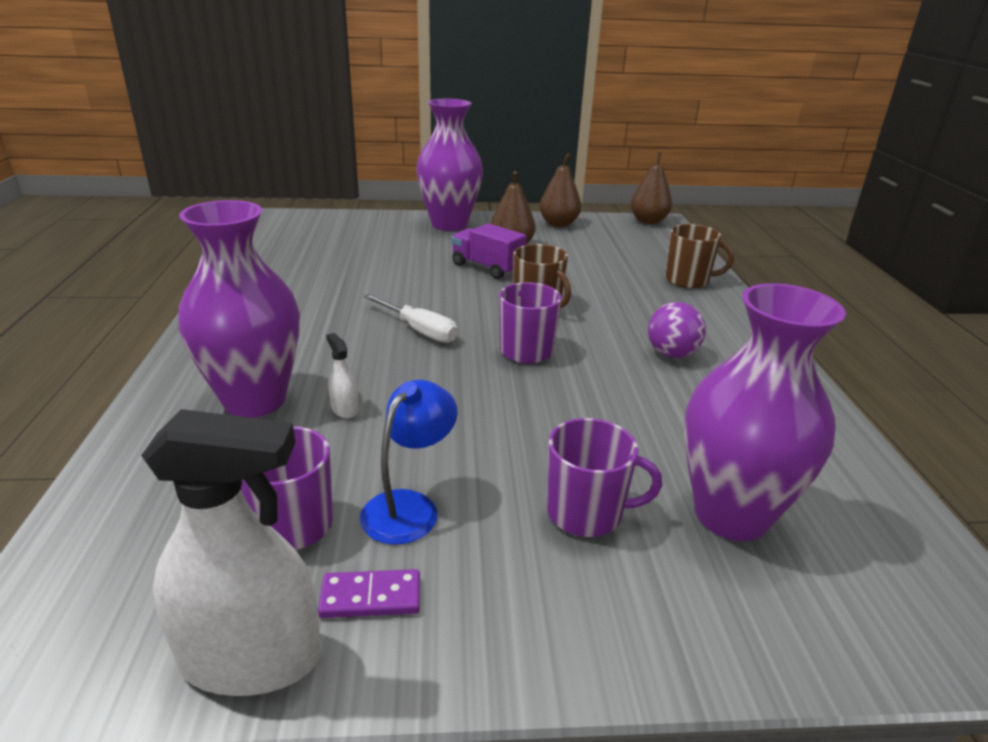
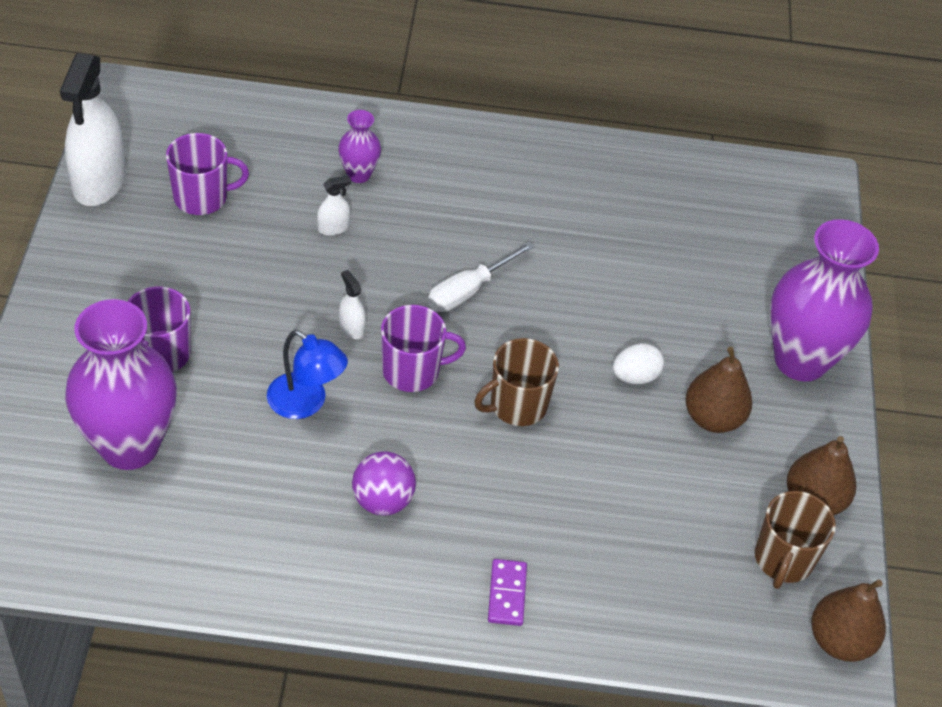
camera: 95 degrees right, 20 degrees up
(255, 400) = (358, 174): purple vase -> purple vase, size x0.47
(371, 597) = (124, 231): purple domino -> purple domino (507, 594)
(409, 506) = (199, 257): blue lamp -> blue lamp (306, 403)
(487, 268) = (635, 376): purple truck -> white egg
(487, 385) = (351, 328): none -> white spray bottle
(688, 280) = (584, 601): brown mug -> brown mug (783, 559)

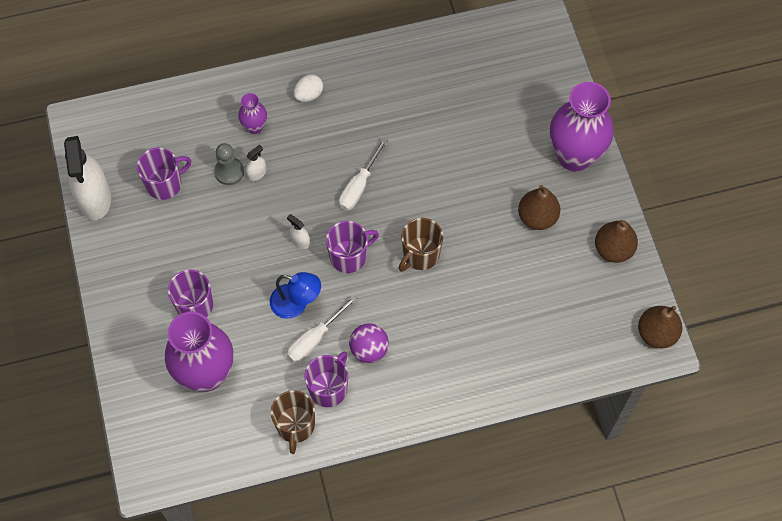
camera: 15 degrees left, 15 degrees up
(296, 213) = (229, 172): none -> grey pawn
(297, 530) = (329, 388): none -> purple mug
(310, 457) = (315, 339): none -> white screwdriver
(507, 594) = (463, 380): purple domino -> none
(635, 376) = (481, 207): white egg -> white egg (309, 95)
(783, 559) = (609, 295): brown mug -> brown mug (295, 426)

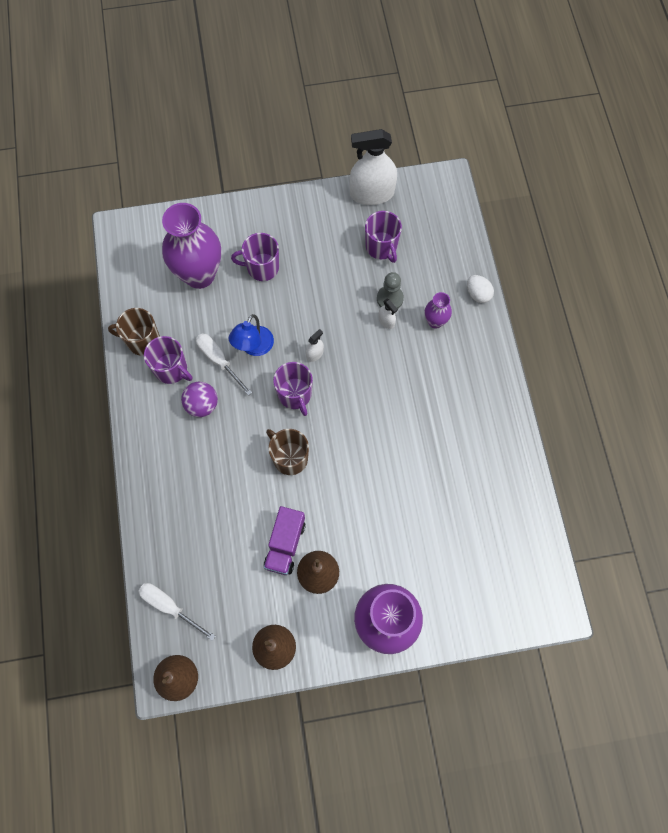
camera: 95 degrees right, 5 degrees up
(309, 95) = (468, 370): white egg -> white egg (478, 294)
(359, 186) = (366, 409): white screwdriver -> white screwdriver (169, 607)
(512, 250) = (285, 544): none -> purple truck

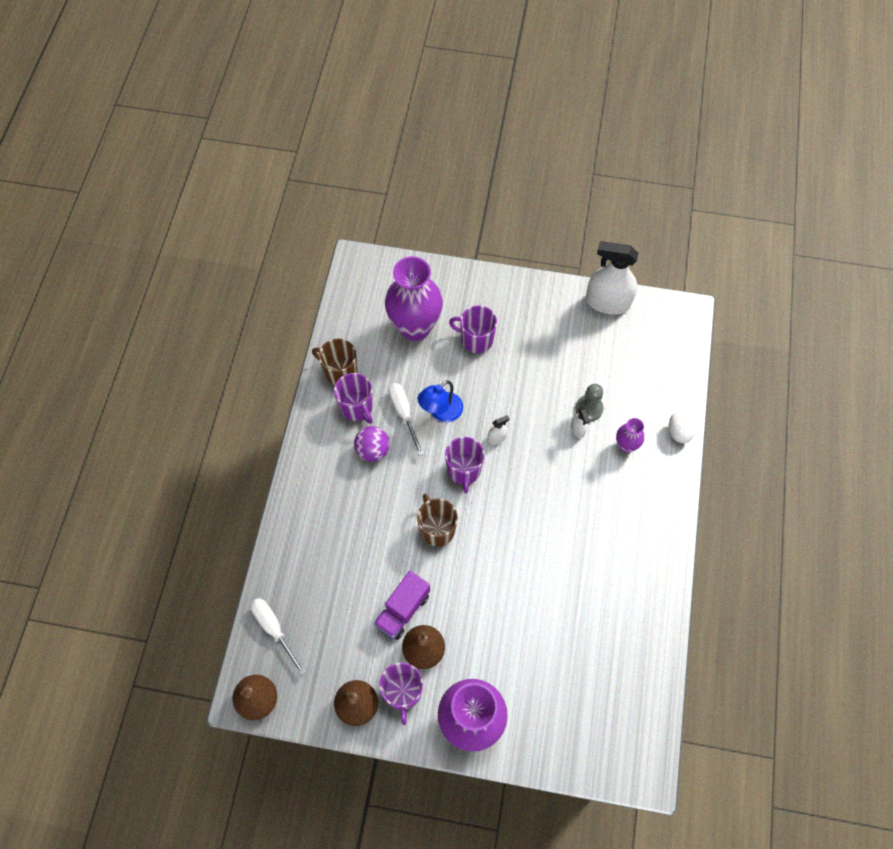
camera: 20 degrees right, 5 degrees down
(381, 247) = (598, 356): purple mug -> purple mug (403, 692)

